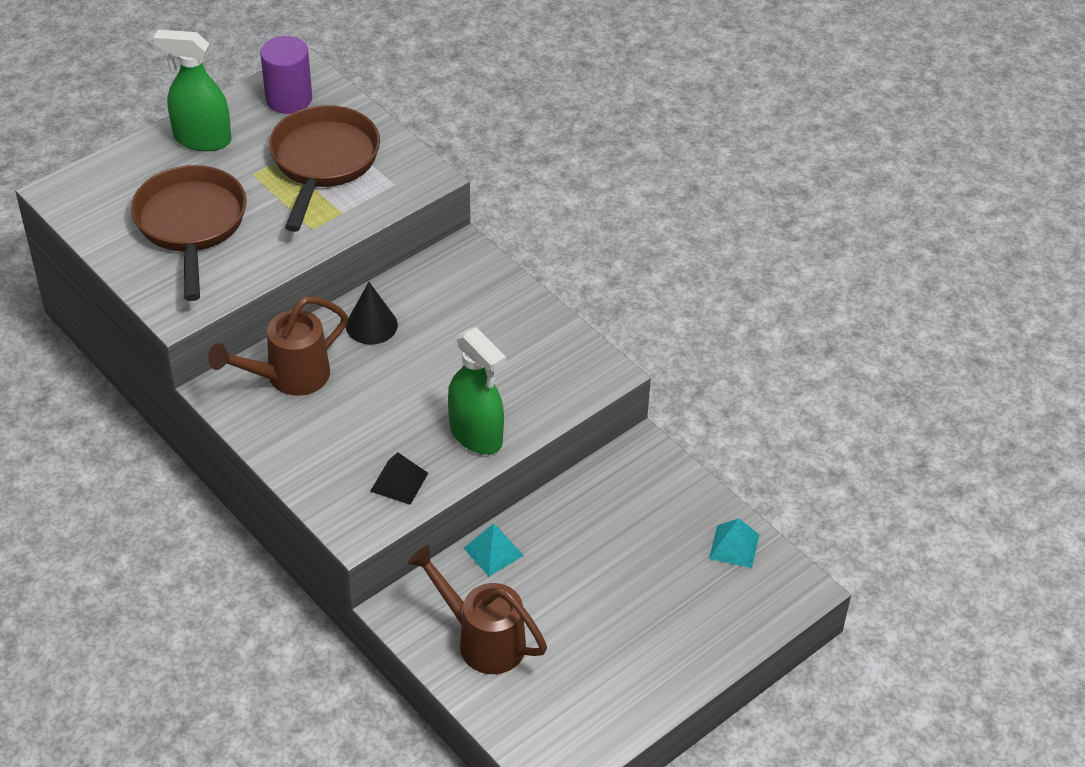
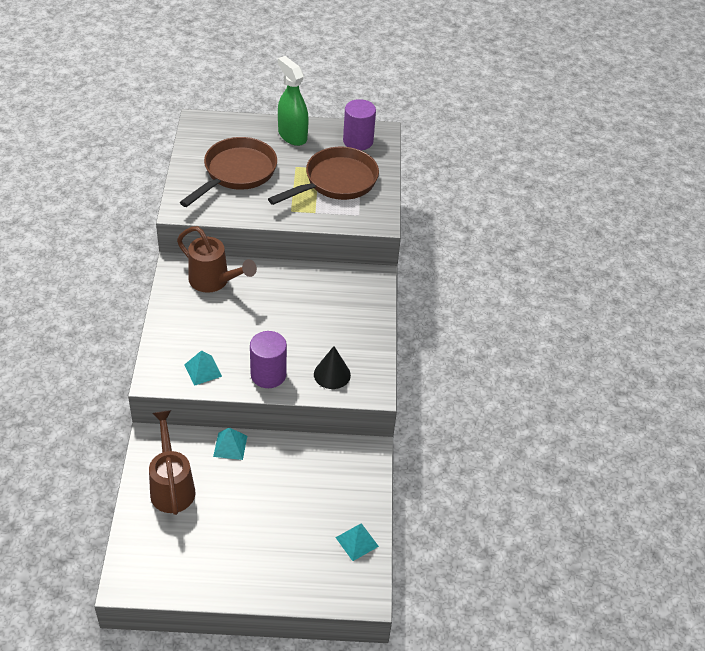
camera: 40 degrees right, 0 degrees up
(288, 378) = (214, 282): brown watering can -> brown watering can turned 150 degrees counterclockwise
(371, 325) = (284, 283): black cone -> black cone (332, 374)
(399, 482) = (203, 370): black pyramid -> turquoise pyramid
(476, 435) = (268, 375): green spray bottle -> purple cylinder

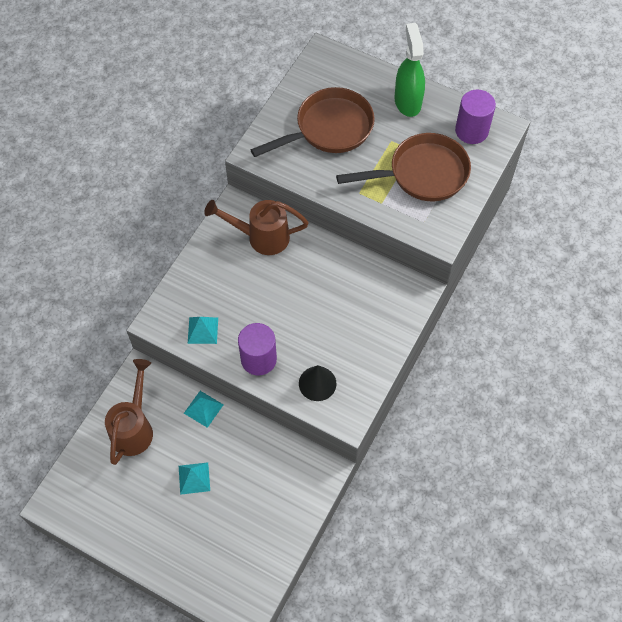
camera: 30 degrees right, 15 degrees up
(214, 282) = (261, 237): brown watering can -> brown watering can turned 120 degrees clockwise
(357, 542) = (265, 556): turquoise pyramid -> turquoise pyramid (194, 478)

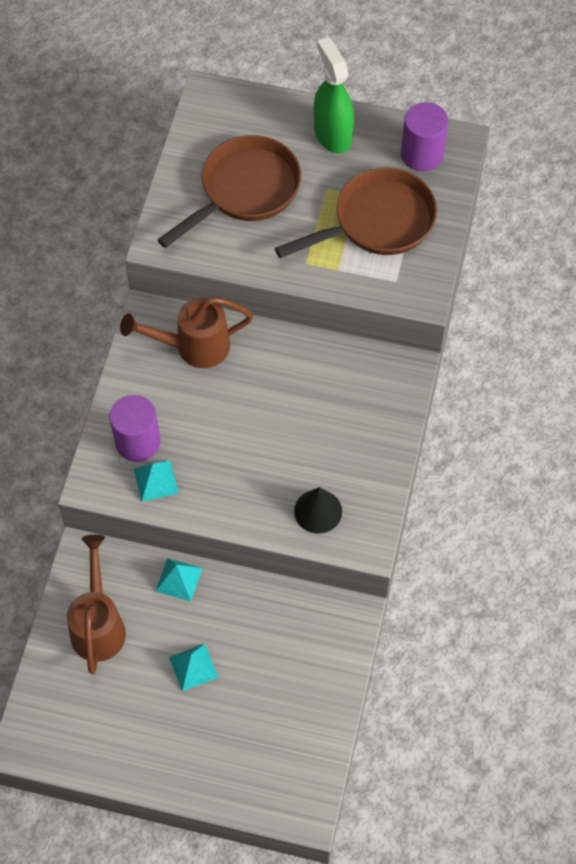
camera: 15 degrees left, 0 degrees up
(258, 359) = (236, 499): purple cylinder -> purple cylinder (137, 442)

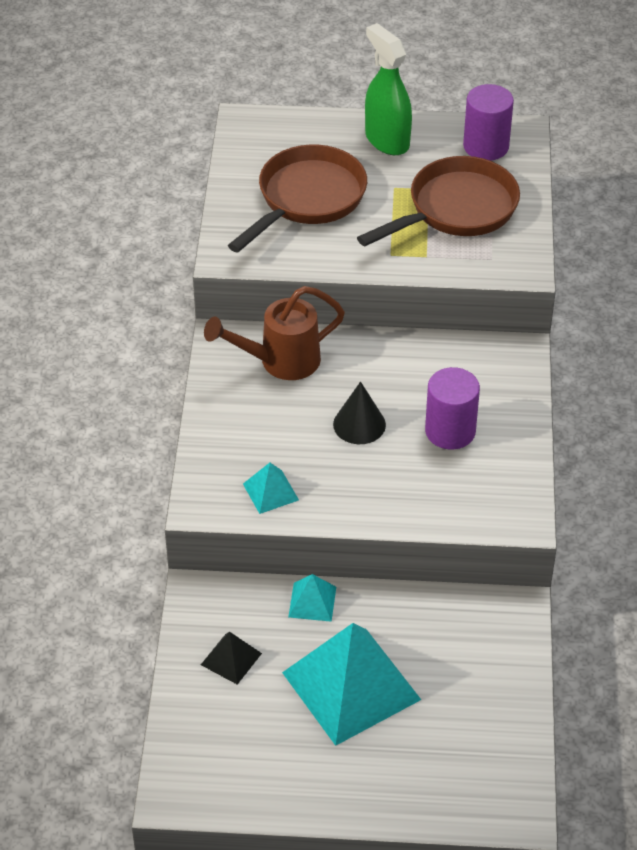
camera: 10 degrees left, 15 degrees down
(98, 624) = (231, 659): brown watering can -> black pyramid
(137, 442) = (241, 458): purple cylinder -> purple cylinder (450, 431)
(193, 667) = (351, 686): turquoise pyramid -> turquoise pyramid, size x2.25
(318, 511) = (459, 496): black cone -> black cone (359, 424)

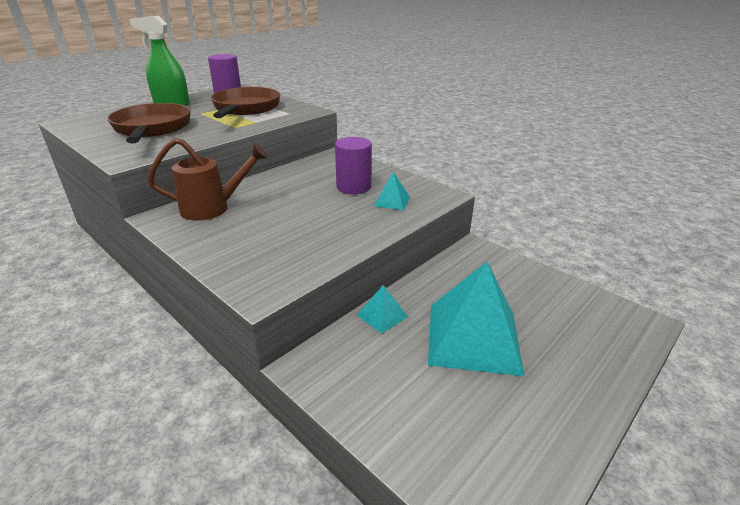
camera: 50 degrees left, 15 degrees down
(231, 659) = (386, 386): black pyramid -> none
(270, 492) = (299, 258): turquoise pyramid -> turquoise pyramid (392, 201)
(279, 362) = (213, 208): brown watering can -> brown watering can turned 120 degrees counterclockwise
(359, 424) = (303, 207): black cone -> none

